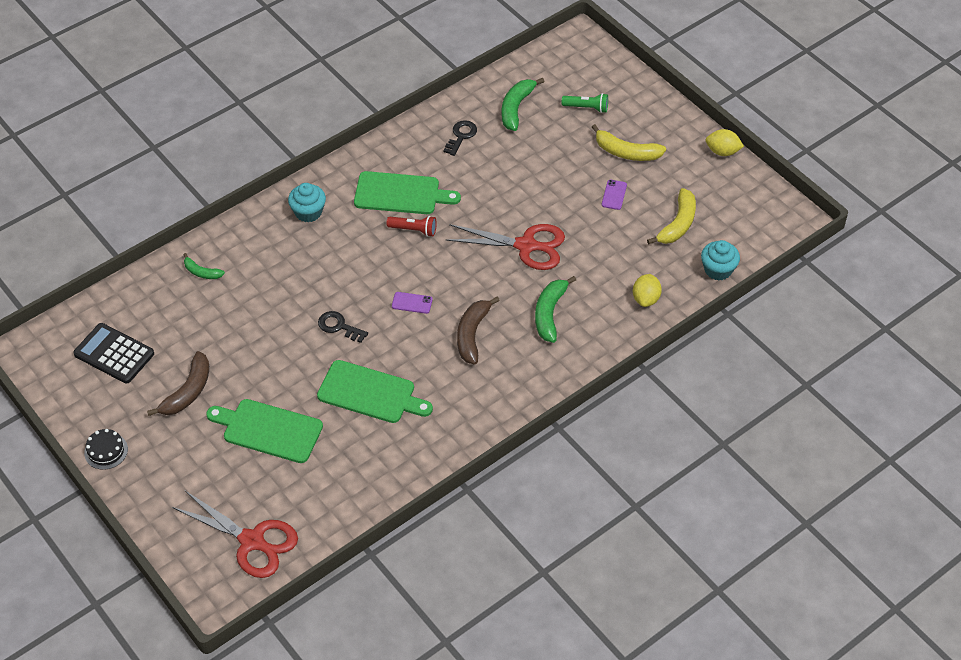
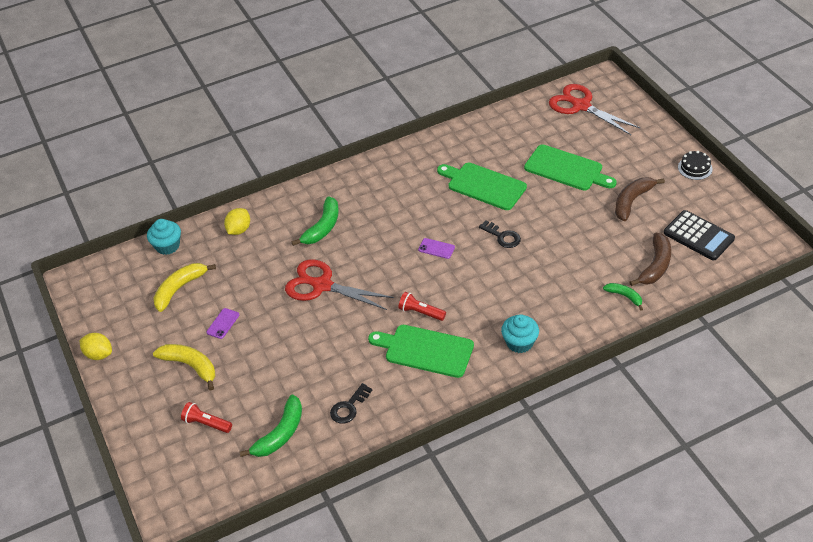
camera: 165 degrees left, 5 degrees down
(472, 334) = (392, 218): brown banana -> brown banana (655, 266)
(587, 108) = (206, 423): green flashlight -> red flashlight

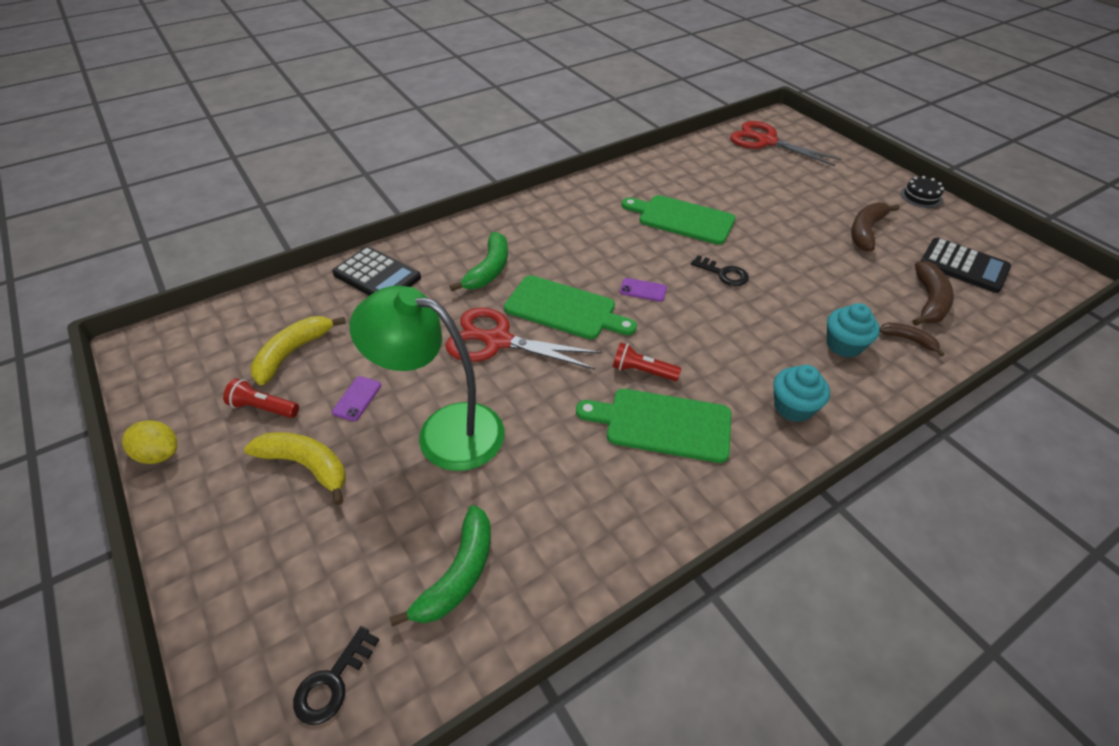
camera: 10 degrees left, 0 degrees up
(167, 246) = (278, 298): turquoise cupcake -> turquoise cupcake (844, 345)
(206, 423) = (331, 563): red flashlight -> red flashlight (263, 408)
(239, 230) = (377, 276): yellow lemon -> black calculator
(279, 348) = (444, 431): none -> green lamp
(349, 407) = (565, 520): black key -> black key (332, 682)
(566, 169) = (774, 200): green cutting board -> green cutting board (564, 309)
(624, 296) = (908, 340): green banana -> brown banana

